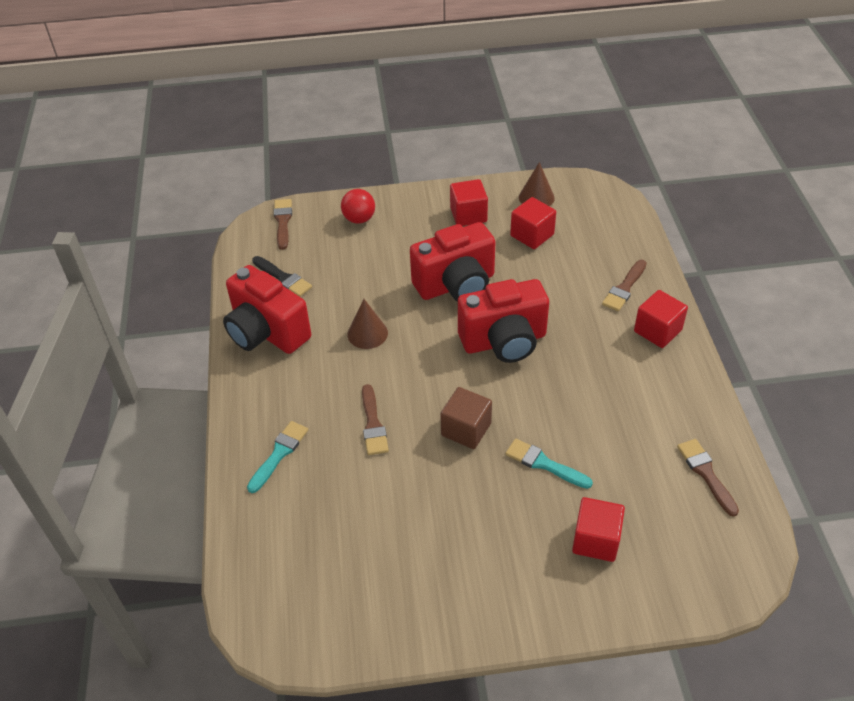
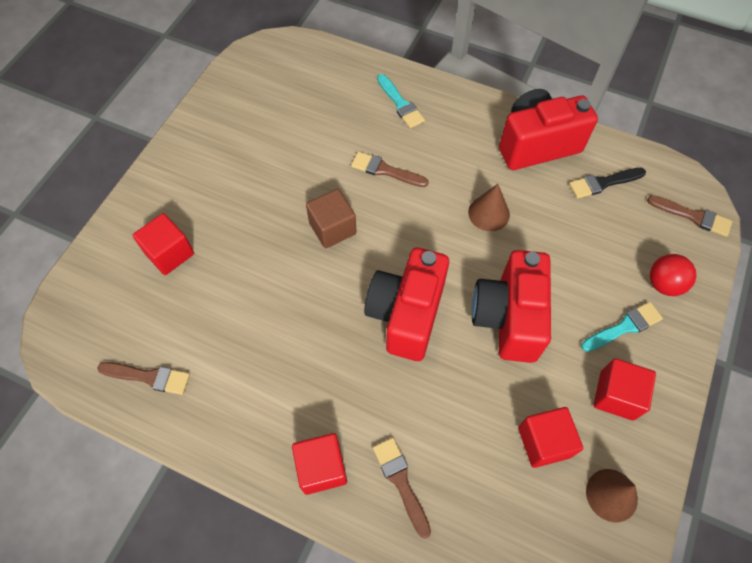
camera: 120 degrees right, 15 degrees up
(544, 464) = (258, 262): turquoise brush -> turquoise brush (624, 327)

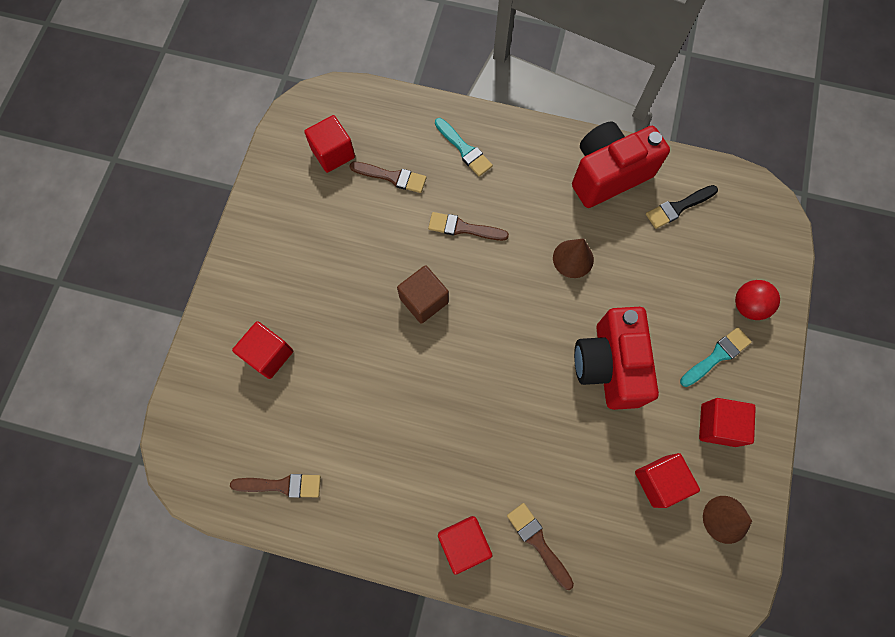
camera: 10 degrees left, 10 degrees up
(276, 90) = (333, 153): none -> red cube
(406, 314) = (513, 379): red camera -> none
(693, 216) = (767, 230): brown brush -> brown brush (392, 177)

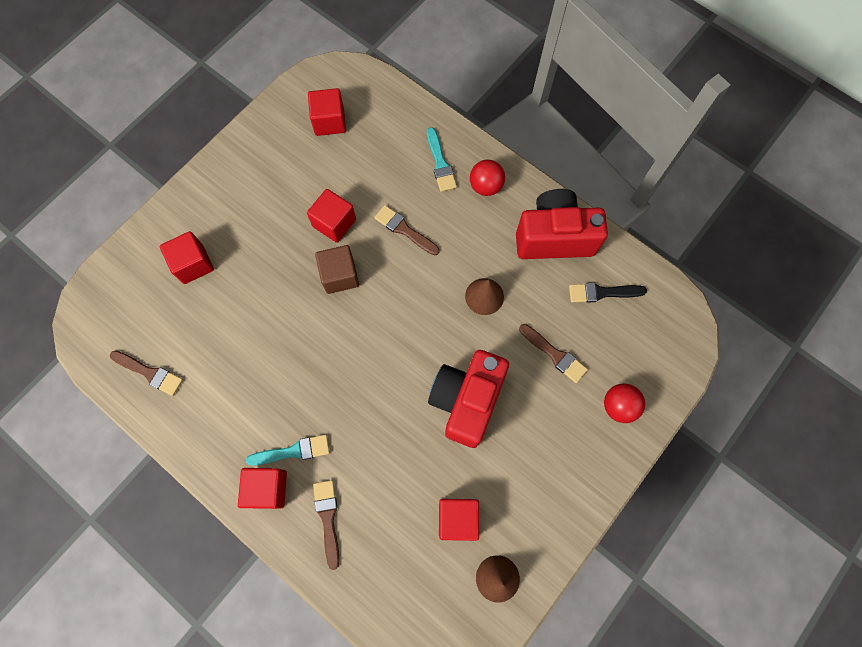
camera: 25 degrees right, 0 degrees up
(392, 177) = (367, 161): brown brush -> brown brush (555, 355)
(519, 153) = (485, 186): none -> red ball
(717, 356) = (566, 436): turquoise brush -> turquoise brush (293, 451)
(718, 425) = (535, 496): red cube -> red cube (334, 223)

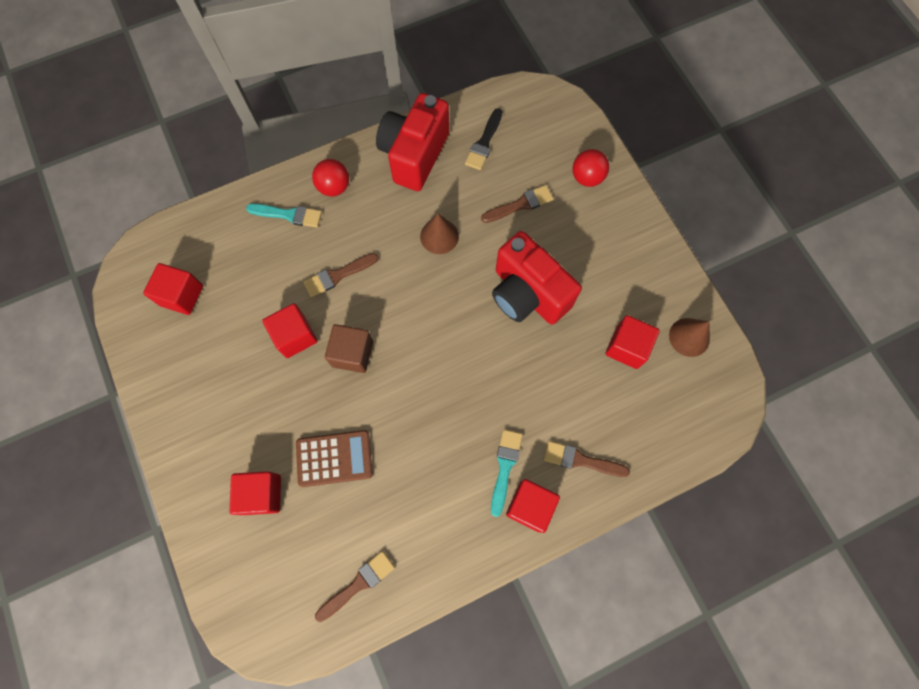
camera: 65 degrees left, 0 degrees up
(244, 305) = (334, 458): none -> brown calculator

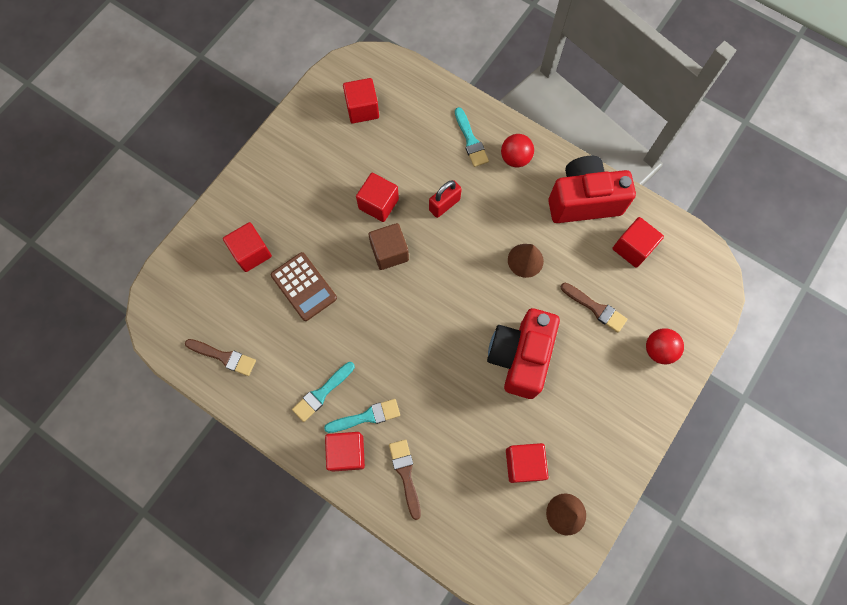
camera: 60 degrees right, 0 degrees up
(338, 275) = (444, 205): brown brush -> red padlock
(456, 499) = (322, 393): none -> turquoise brush
(484, 143) = (632, 248): black brush -> red cube

